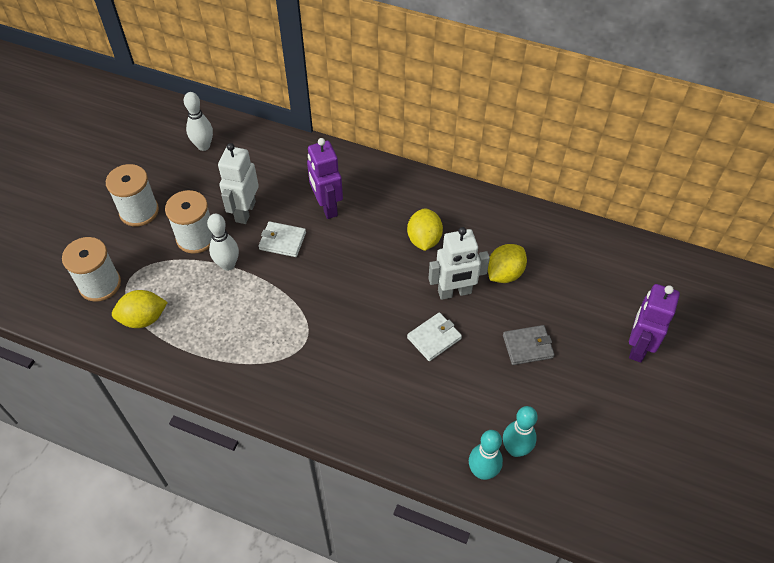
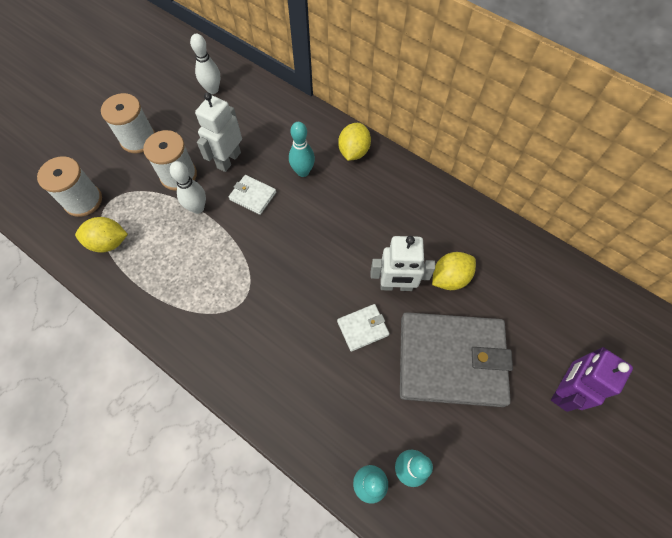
camera: 15 degrees right, 10 degrees up
(327, 207) = (303, 172): purple robot -> turquoise bowling pin
(424, 240) = (382, 225): yellow lemon -> yellow lemon (354, 151)
(527, 346) = (451, 360): grey wallet -> grey wallet, size x2.36

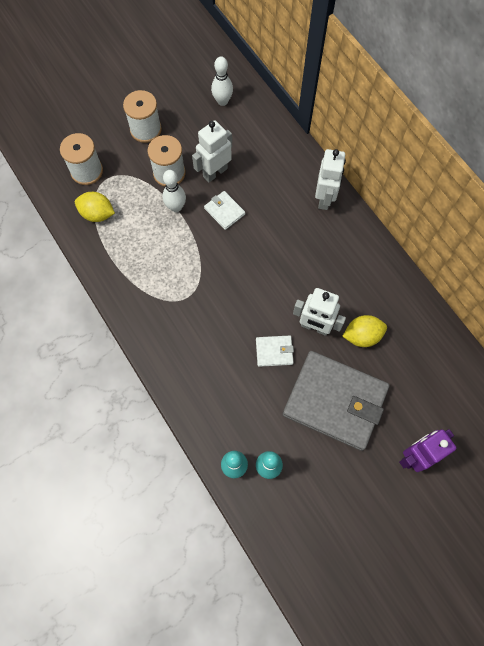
camera: 20 degrees right, 5 degrees up
(303, 172) = (274, 203): turquoise bowling pin -> none
(354, 151) = (325, 198): yellow lemon -> white robot

